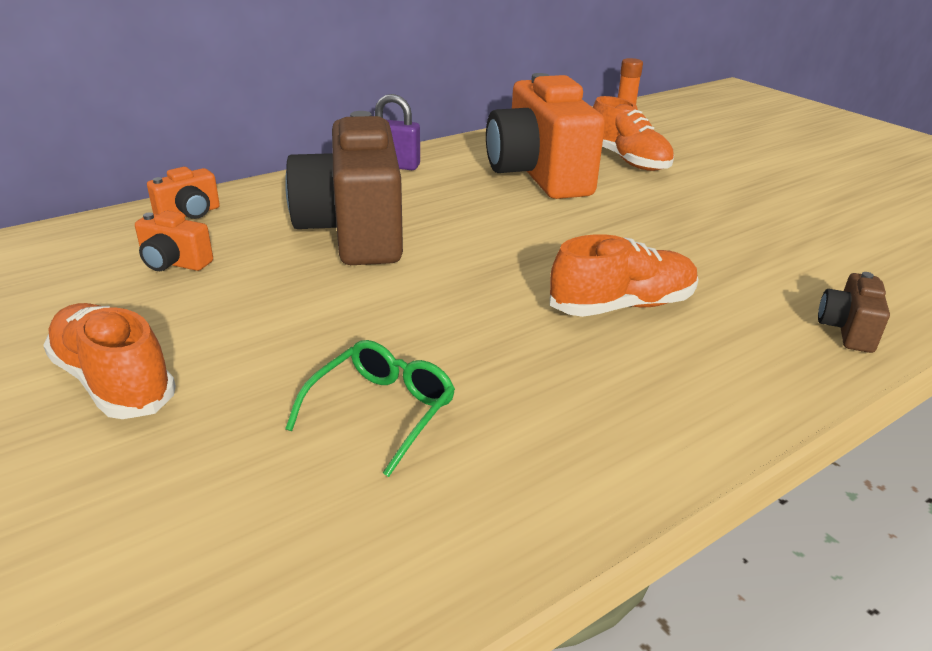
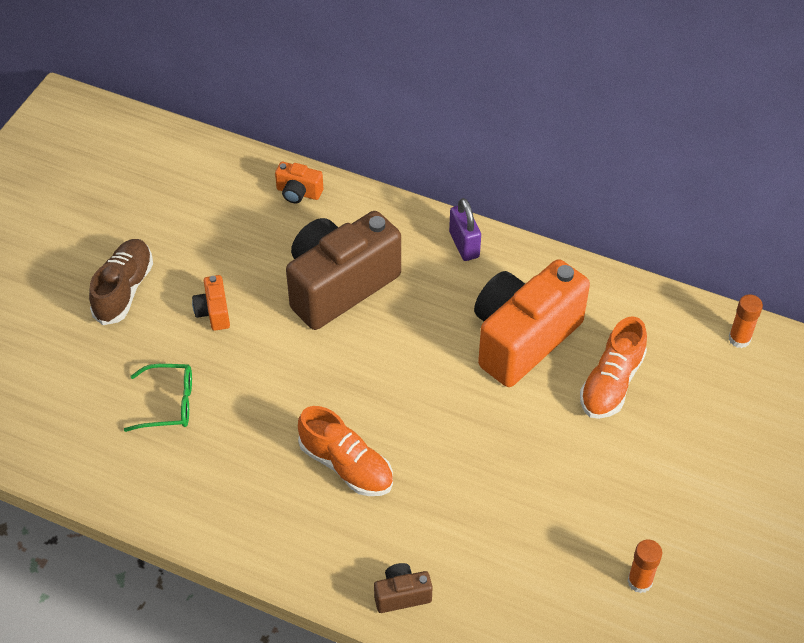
camera: 60 degrees right, 20 degrees up
(114, 381) = (124, 290): orange shoe -> brown shoe
(174, 263) = (237, 231): orange camera -> orange camera (214, 312)
(866, 210) = (639, 581): none -> orange glue stick

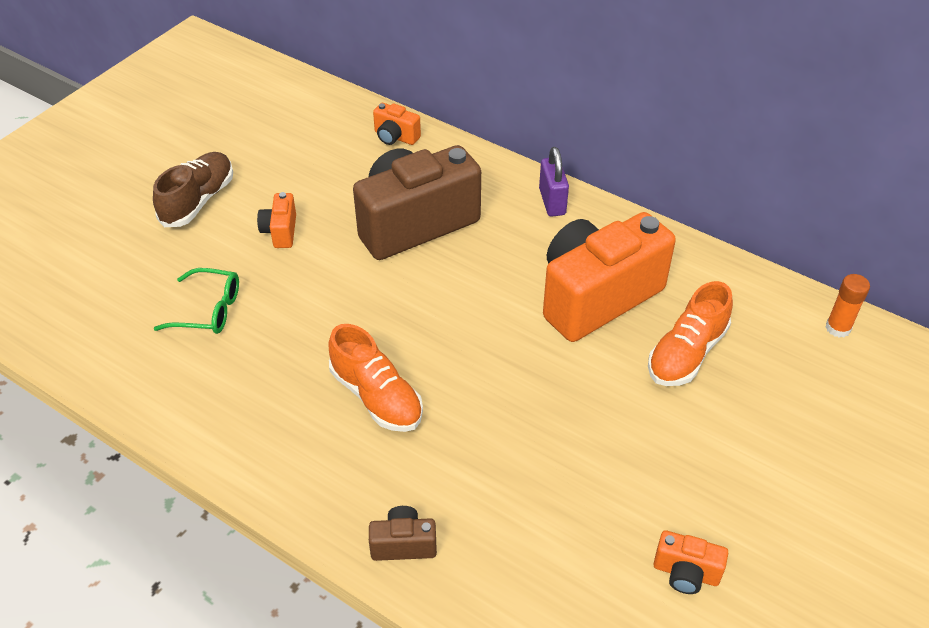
camera: 10 degrees right, 5 degrees down
(639, 581) = (686, 573): orange glue stick -> orange camera

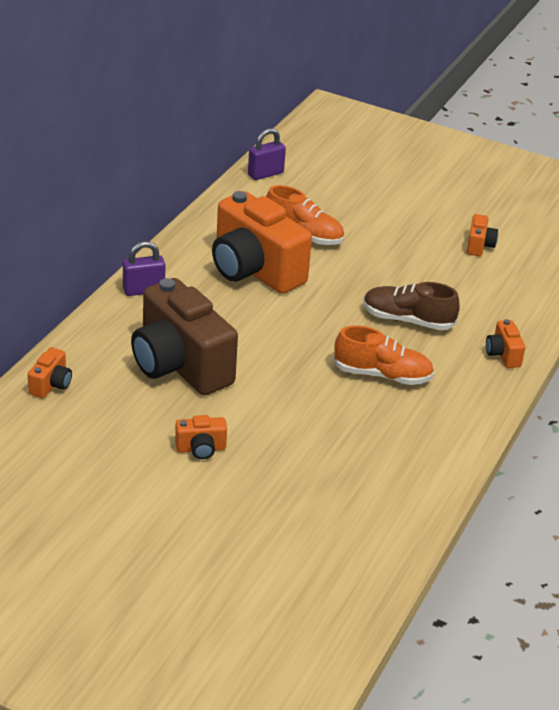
camera: 100 degrees left, 10 degrees down
(198, 201) = (161, 514): brown shoe -> brown shoe (407, 320)
(208, 310) = (312, 482): green glasses -> none
(376, 397) = (382, 375): orange shoe -> orange shoe turned 60 degrees clockwise
(403, 544) = (503, 355): brown camera -> orange camera
(838, 328) = (265, 174): orange glue stick -> purple padlock

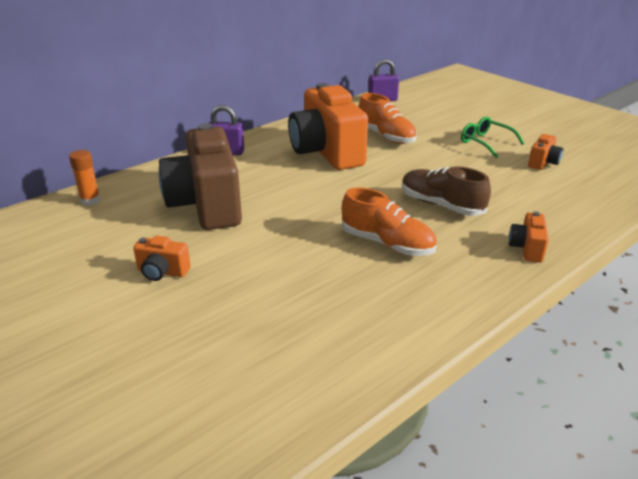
camera: 25 degrees right, 5 degrees down
(51, 385) = (90, 200): orange camera -> orange glue stick
(411, 226) = (485, 142): none -> green glasses

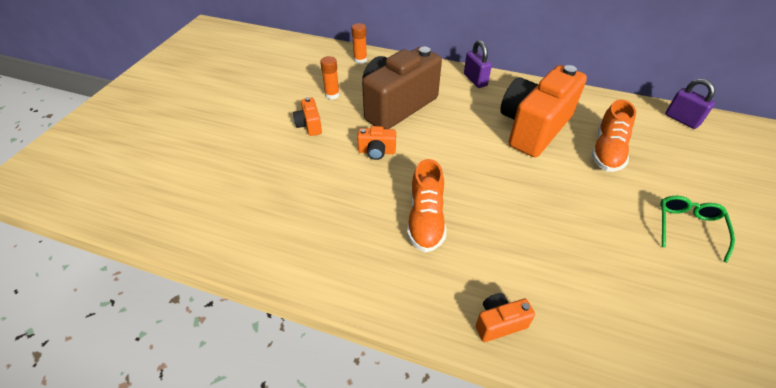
camera: 60 degrees right, 15 degrees up
(127, 239) = (332, 95): none -> orange glue stick
(441, 205) = (519, 233): brown shoe -> none
(543, 163) = (701, 294): orange camera -> orange camera (376, 152)

